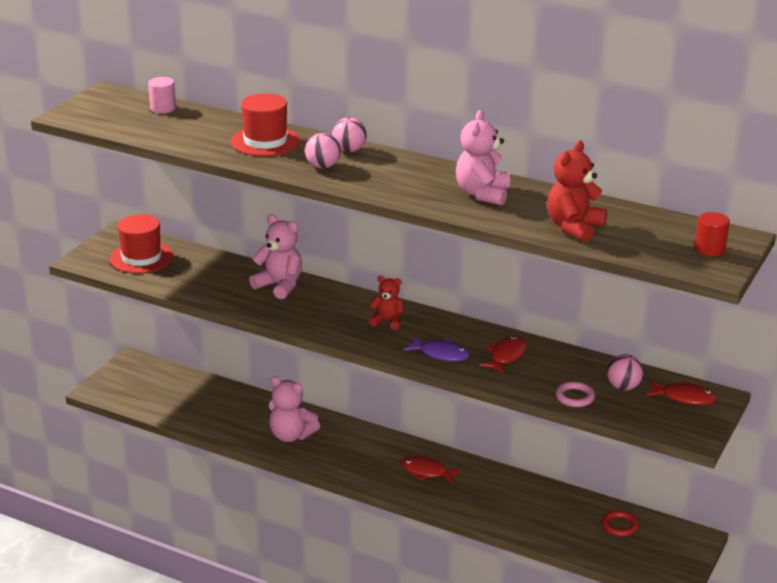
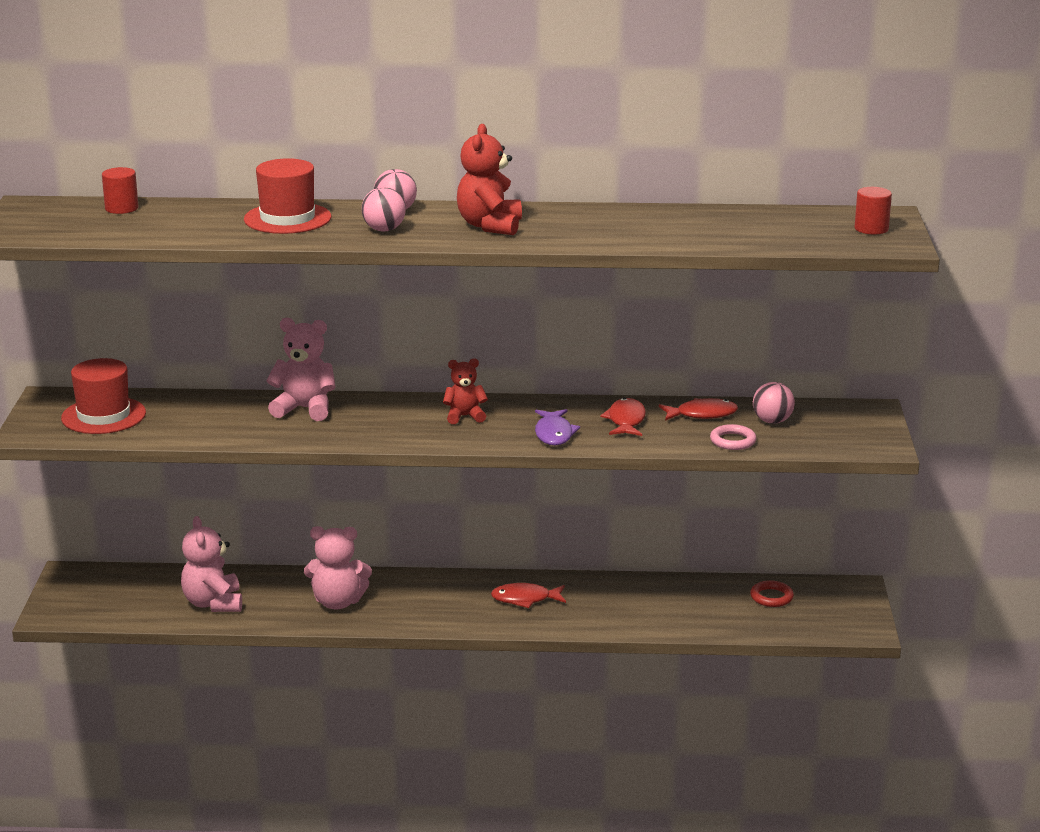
camera: 25 degrees left, 5 degrees down
(163, 108) = (121, 208): pink cylinder -> red cylinder
(440, 354) = (554, 434): purple fish -> purple fish turned 90 degrees clockwise
(482, 194) = (590, 224): pink teddy bear -> pink teddy bear (213, 603)
(574, 227) = (718, 235): red teddy bear -> red teddy bear (490, 226)
(684, 397) = (841, 417): red fish -> red fish (702, 414)

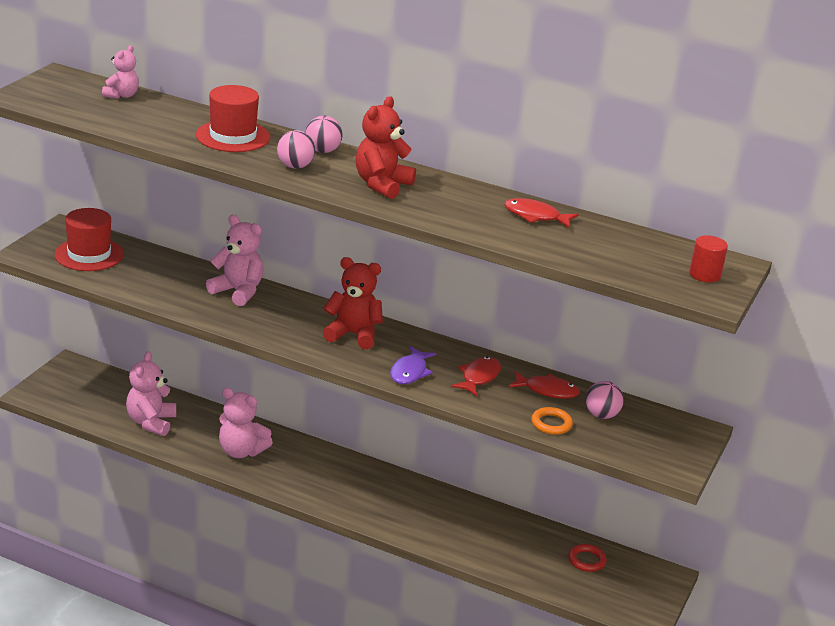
camera: 20 degrees right, 5 degrees up
(121, 208) = (122, 95): red cylinder -> pink teddy bear
(464, 416) = (353, 335): red teddy bear -> red teddy bear, size x1.57
(525, 599) = (385, 496): red fish -> red fish (535, 216)
(733, 441) = (551, 424): pink ring -> orange ring

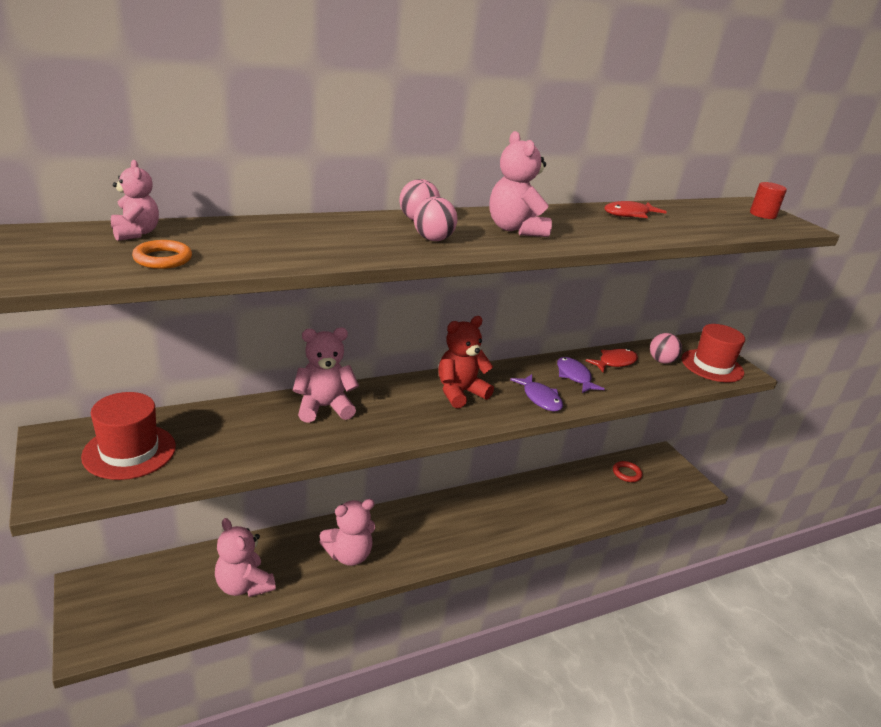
camera: 50 degrees left, 0 degrees up
(233, 136) = (328, 234): red hat -> red hat (712, 366)
(382, 185) = (515, 229): red teddy bear -> pink teddy bear
(479, 377) = (574, 376): red fish -> purple fish
(551, 424) = (659, 383): orange ring -> orange ring (163, 259)

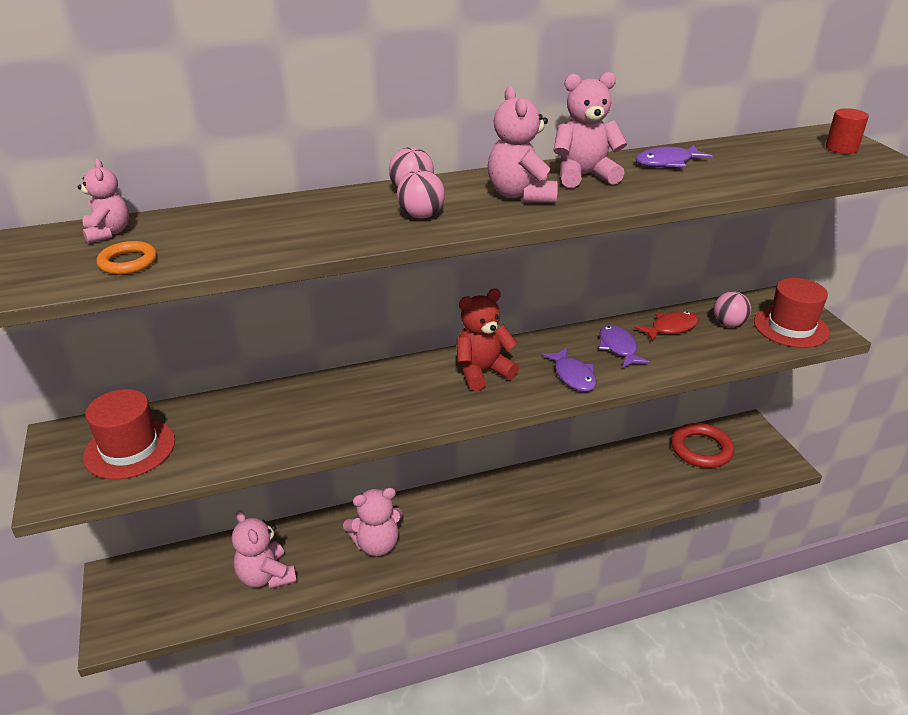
camera: 10 degrees right, 5 degrees up
(324, 407) = (331, 394): pink teddy bear -> pink teddy bear (584, 176)
(626, 473) = (701, 449): red ring -> red ring, size x1.81
(629, 214) = (667, 162): red fish -> purple fish

